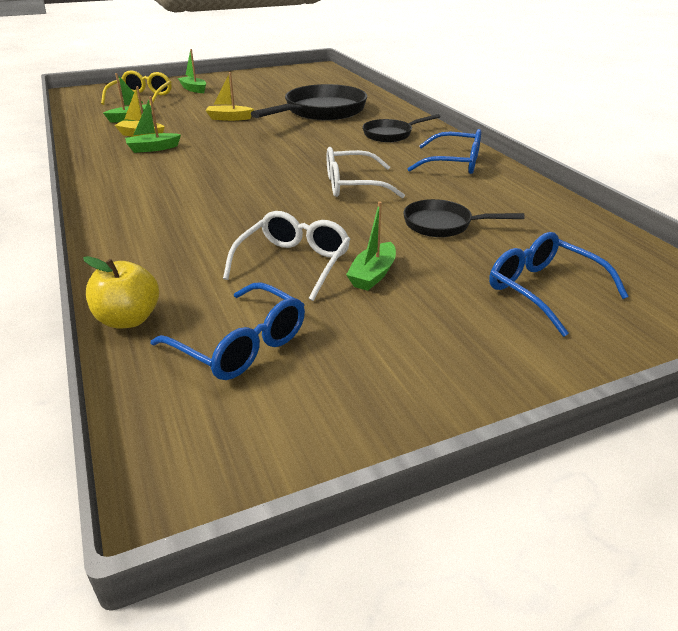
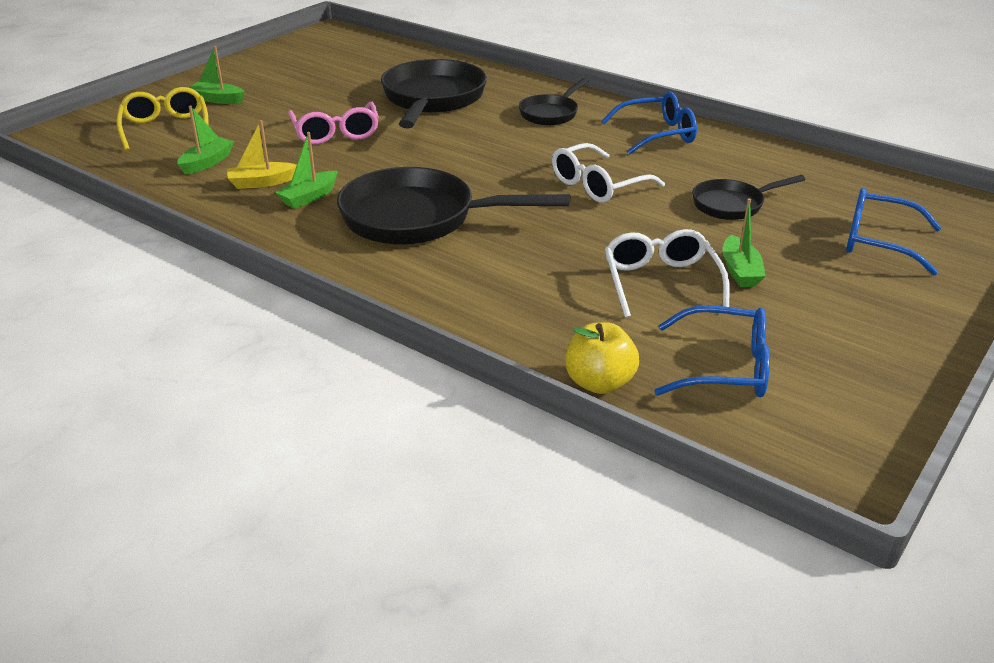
camera: 30 degrees left, 0 degrees up
(195, 175) = (418, 218): none -> black pan
(229, 118) = (336, 133): yellow boat -> pink glasses

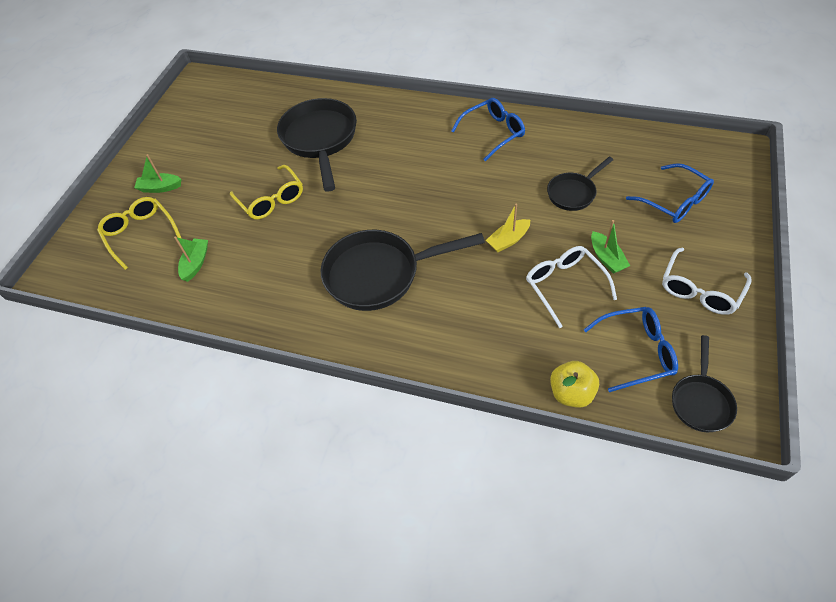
camera: 15 degrees left, 20 degrees up
(261, 183) = (249, 272): yellow boat -> yellow boat (508, 240)
(309, 197) = (292, 277): green boat -> none
(336, 133) = (271, 200): pink glasses -> yellow glasses
(551, 113) = (411, 131): black pan -> black pan (700, 401)
(597, 185) = (480, 200): white glasses -> white glasses (700, 290)
(878, 242) = (674, 201): blue glasses -> blue glasses turned 135 degrees counterclockwise

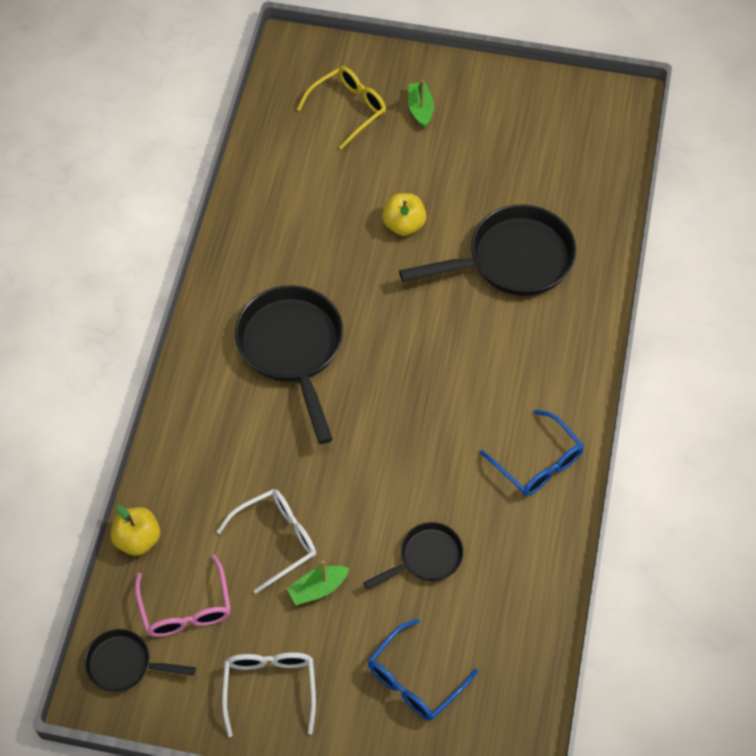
camera: 80 degrees right, 5 degrees up
(196, 263) = (307, 171): green boat -> none
(271, 200) = (404, 225): yellow glasses -> yellow apple
(508, 240) = (344, 481): yellow boat -> none
(573, 193) = (426, 558): black pan -> black pan turned 105 degrees clockwise
(637, 352) = (186, 608): blue glasses -> pink glasses
(700, 290) = (270, 688): white glasses -> white glasses turned 60 degrees clockwise

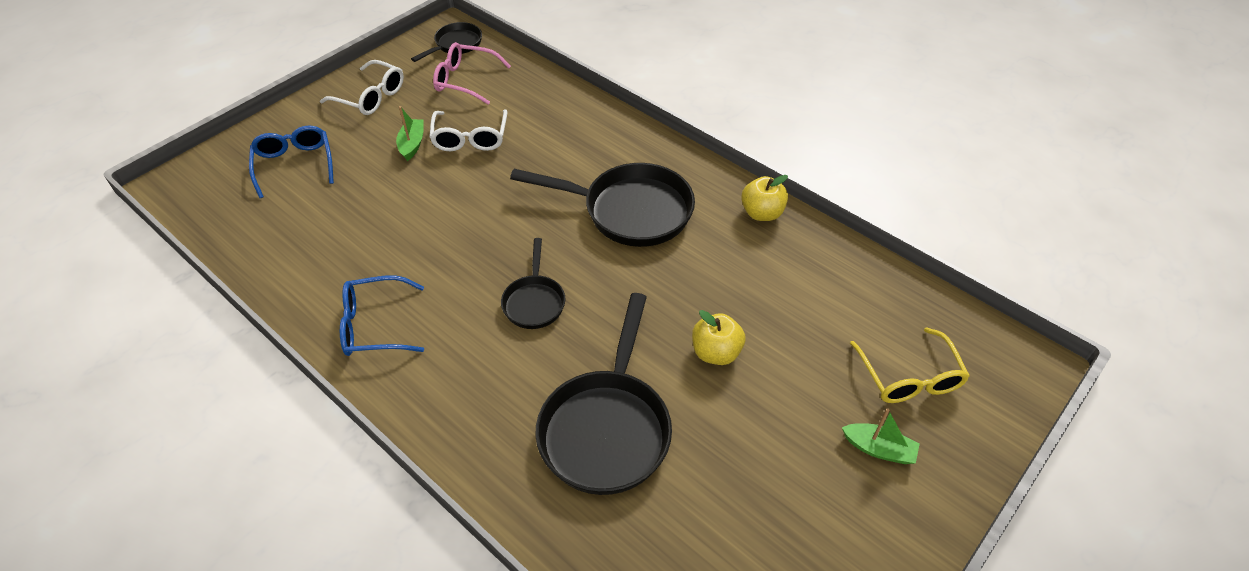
camera: 120 degrees right, 10 degrees down
(138, 539) = (537, 76): yellow apple -> yellow apple (762, 213)
(426, 558) = (372, 211): black pan -> black pan (534, 301)

